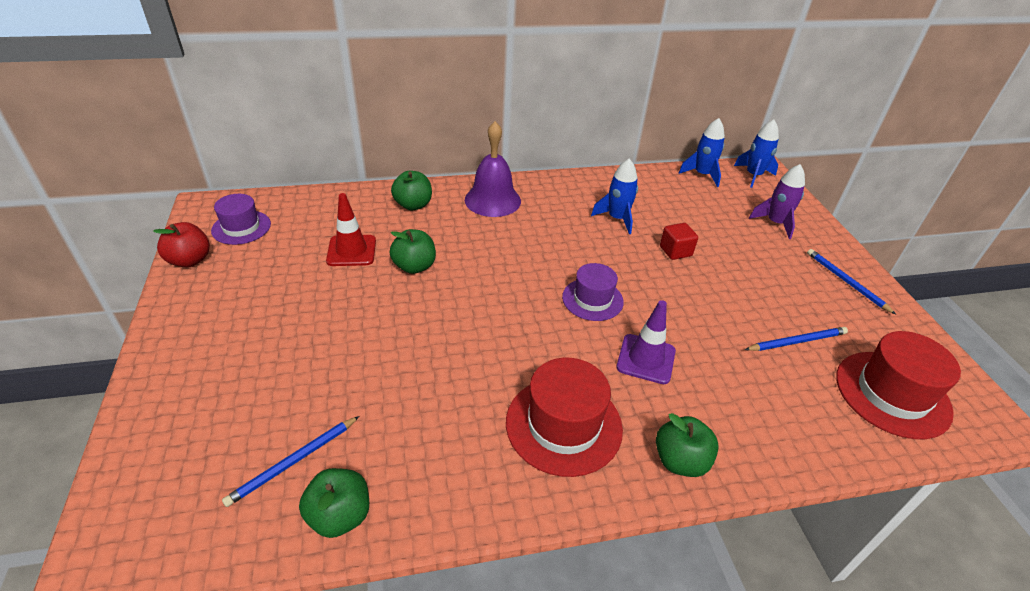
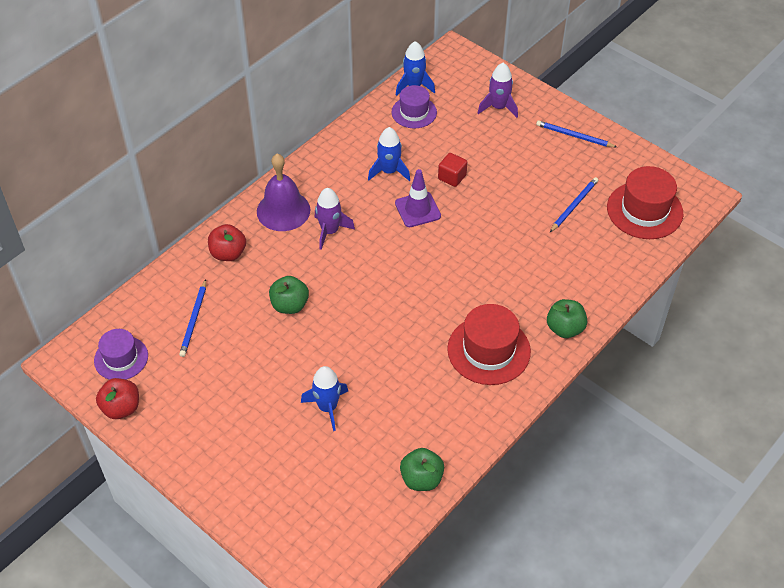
camera: 35 degrees left, 10 degrees up
(293, 462) = (365, 473): blue pencil -> blue pencil (194, 320)
(351, 251) = (230, 322): red traffic cone -> none
(413, 205) = (228, 253): green apple -> red apple
(515, 233) = (330, 231): none -> purple rocket
(592, 299) = (431, 253): purple hat -> purple hat (414, 112)
(646, 359) = (499, 276): purple traffic cone -> purple traffic cone (417, 209)
(753, 175) = (451, 64): blue rocket -> blue rocket (327, 407)

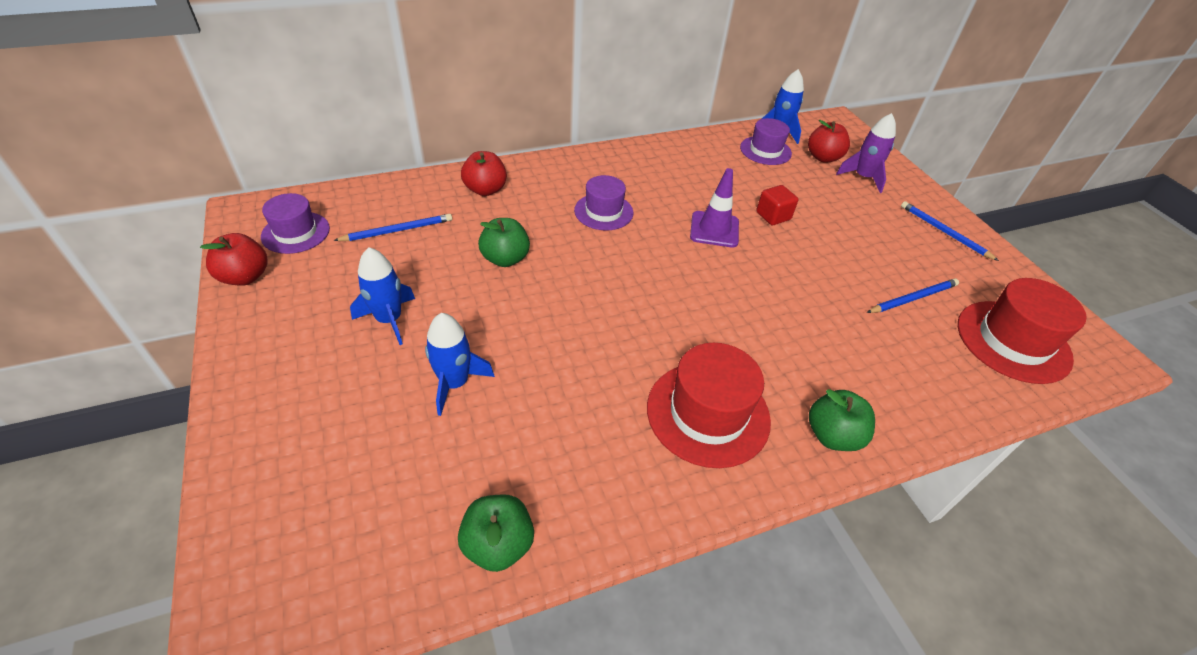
camera: 25 degrees right, 5 degrees down
(194, 320) = (397, 230): blue pencil -> blue pencil turned 150 degrees counterclockwise
(283, 210) = (570, 177): purple bell -> none
(330, 231) = (603, 211): purple rocket -> purple hat
(389, 171) = (705, 186): blue rocket -> blue rocket (389, 320)
(460, 99) = (823, 157): none -> red apple

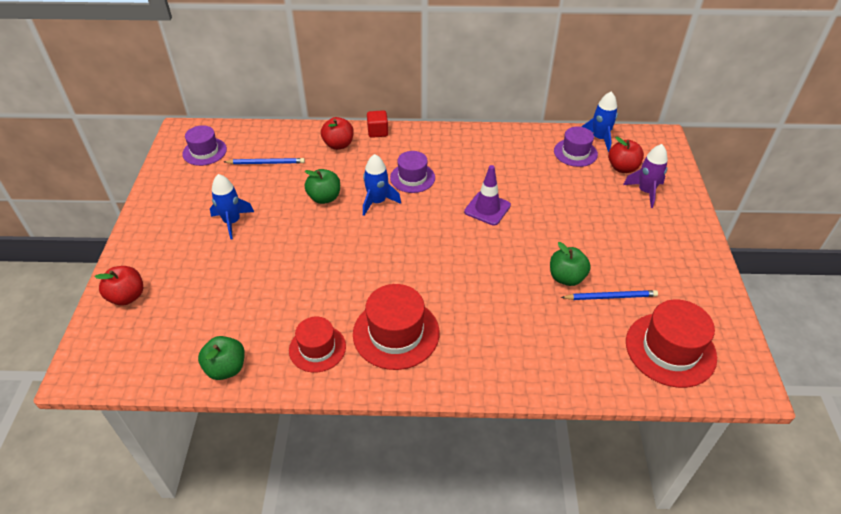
camera: 25 degrees right, 0 degrees up
(245, 277) = (164, 175): red apple -> red apple (127, 296)
(454, 383) = (250, 271): blue rocket -> blue rocket (377, 202)
(617, 468) = (317, 348): none -> red hat
(773, 216) = (542, 208): red cube -> red cube (378, 132)
(832, 435) = (472, 371): green apple -> green apple (566, 277)
(944, 232) = (683, 252): blue pencil -> none

